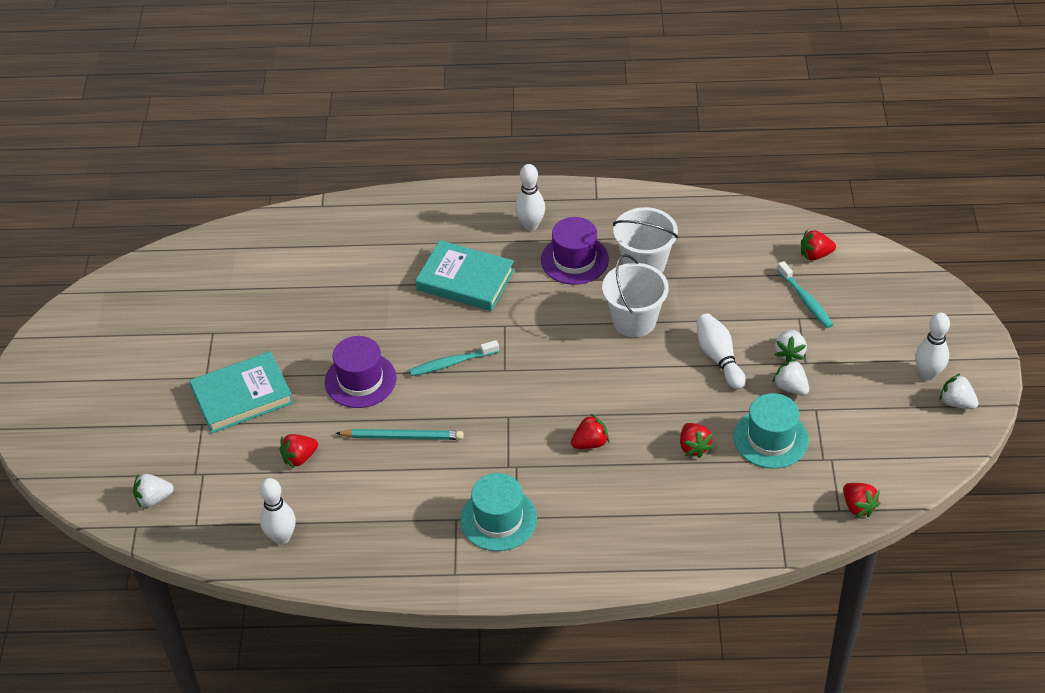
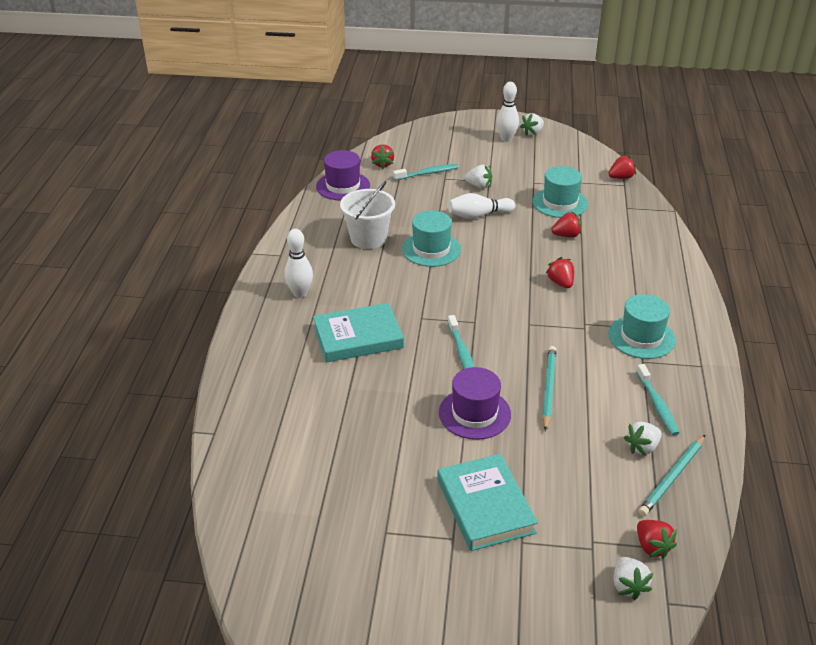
camera: 85 degrees left, 10 degrees down
(281, 537) = (672, 477): white bowling pin -> turquoise pencil
(299, 458) = (572, 461): red strawberry -> red strawberry (652, 547)
(385, 529) = (657, 405): none -> turquoise toothbrush
(465, 280) = (358, 337): turquoise book -> turquoise book turned 45 degrees clockwise
(574, 260) = (352, 273): purple hat -> purple hat (343, 186)
(634, 320) = (431, 249): white bucket -> turquoise hat
(790, 387) = (512, 189): white strawberry -> white strawberry (642, 447)

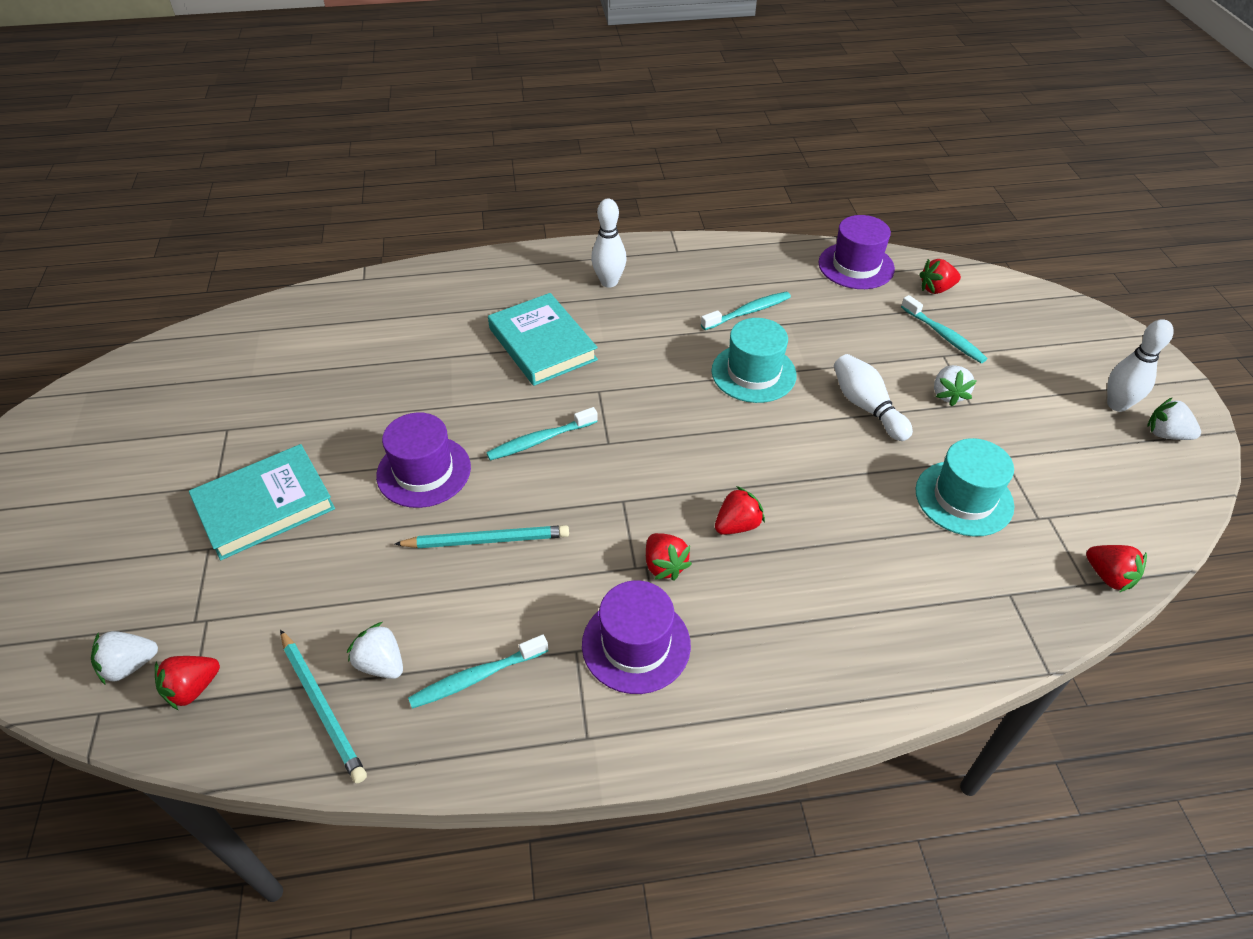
camera: 75 degrees right, 10 degrees up
(368, 238) = (748, 312): white bucket -> turquoise toothbrush
(566, 235) = (871, 518): red strawberry -> red strawberry (664, 565)
(641, 337) = (636, 644): turquoise hat -> purple hat
(672, 477) = (322, 707): turquoise pencil -> turquoise pencil turned 150 degrees counterclockwise

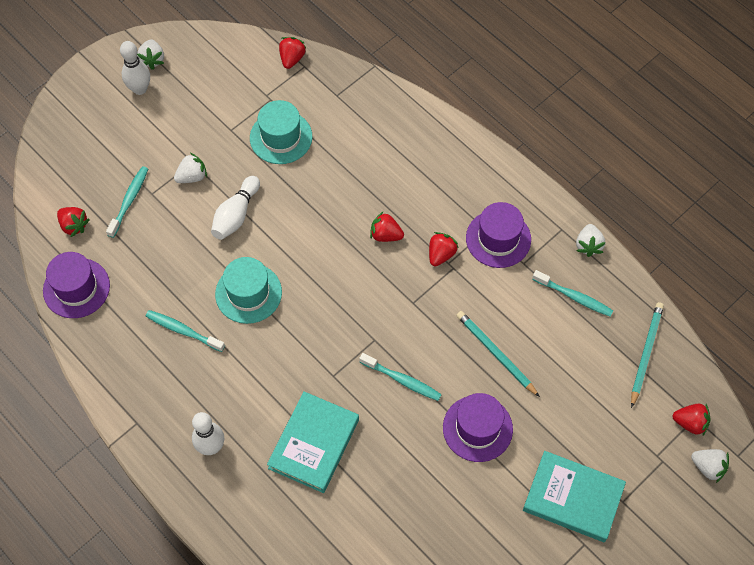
camera: 125 degrees left, 15 degrees up
(381, 664) = (604, 346): white strawberry -> white strawberry (588, 245)

